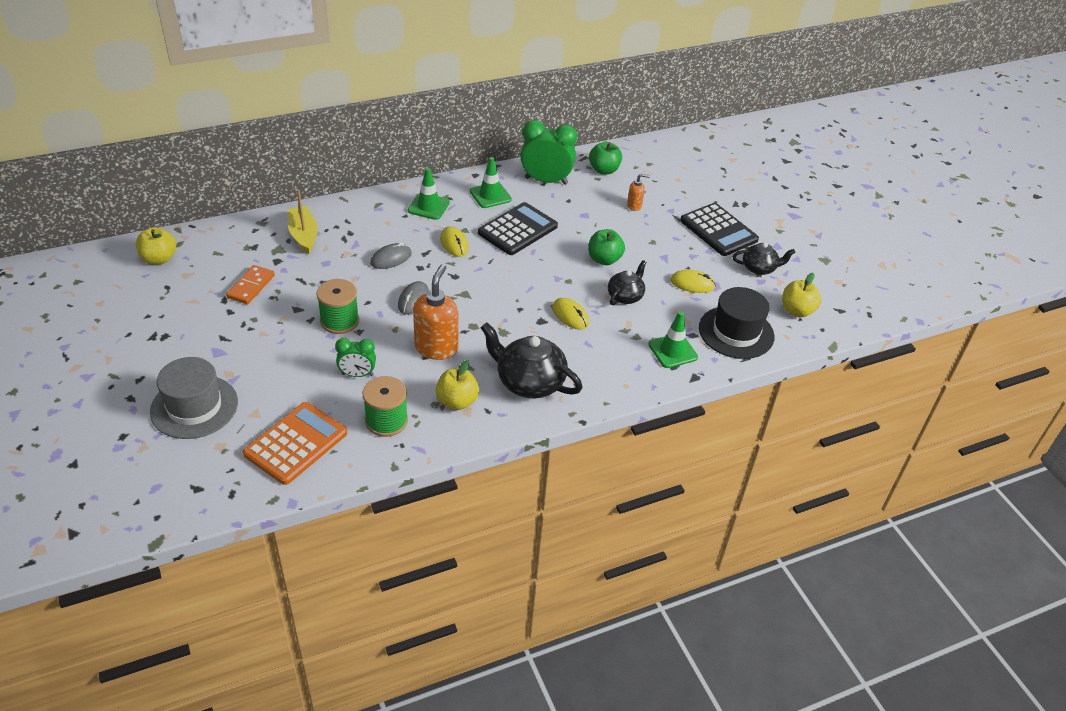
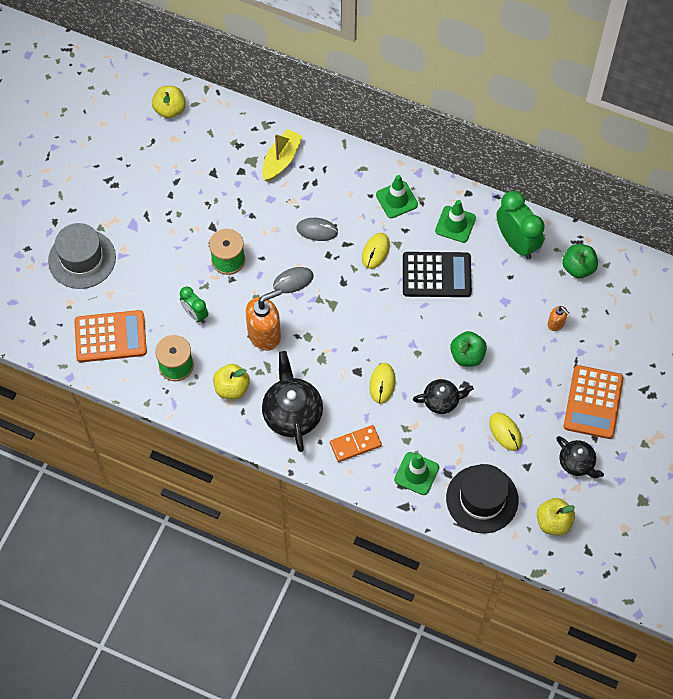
camera: 50 degrees right, 20 degrees up
(251, 286) = (203, 182): orange domino -> orange domino (355, 444)
(718, 230) = (593, 402): black calculator -> orange calculator

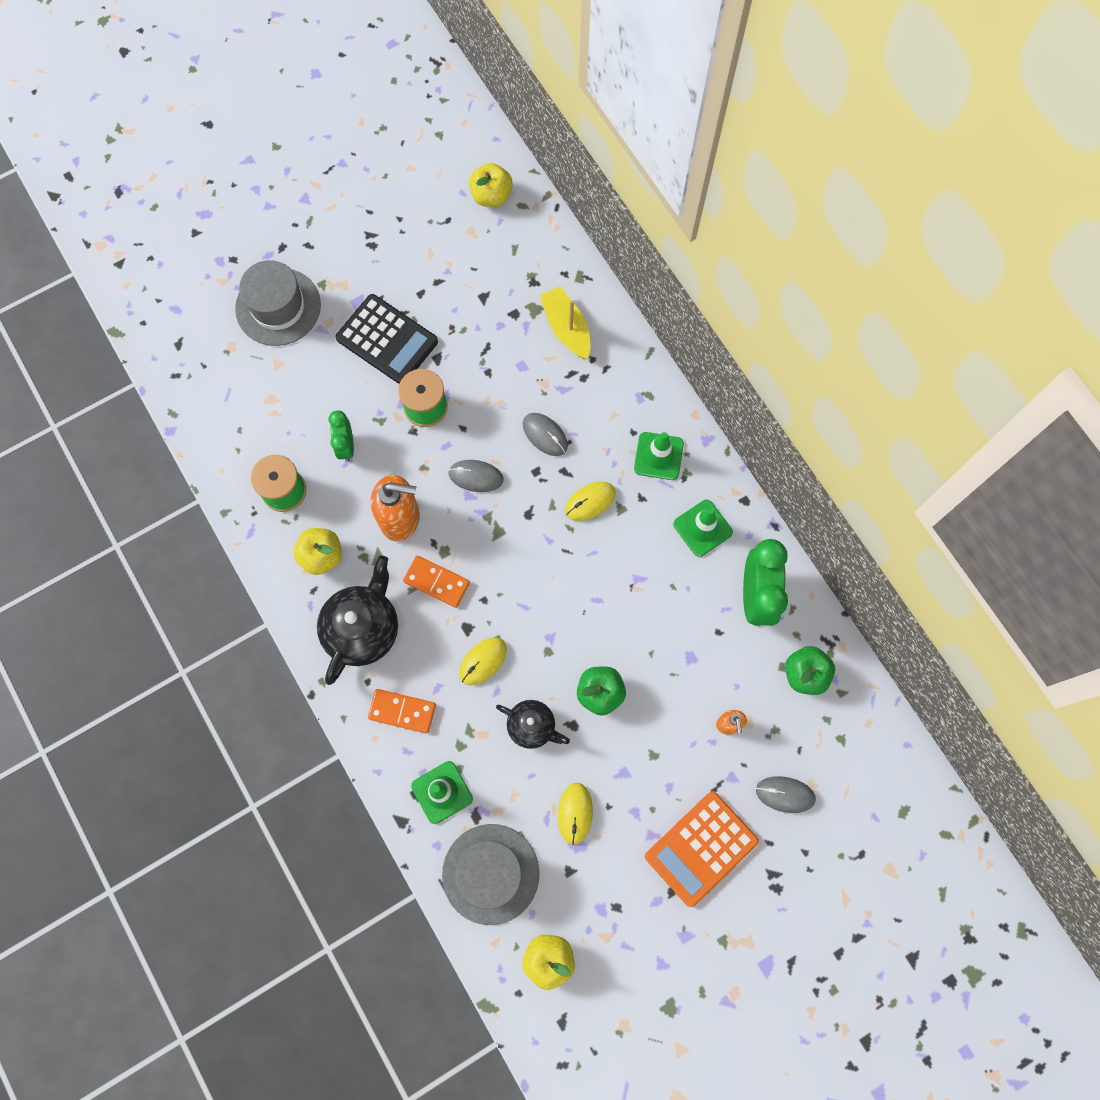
camera: 35 degrees right, 10 degrees up
(110, 337) = (242, 413): orange calculator -> none
(281, 160) = (566, 328): yellow boat -> yellow boat turned 90 degrees counterclockwise
(317, 357) = (437, 582): none -> orange domino
(436, 275) = (637, 574): black calculator -> black calculator (387, 340)
(482, 499) = (490, 874): black hat -> grey hat
(577, 463) = (628, 908): black teapot -> none
(618, 341) = (785, 794): none -> grey mouse

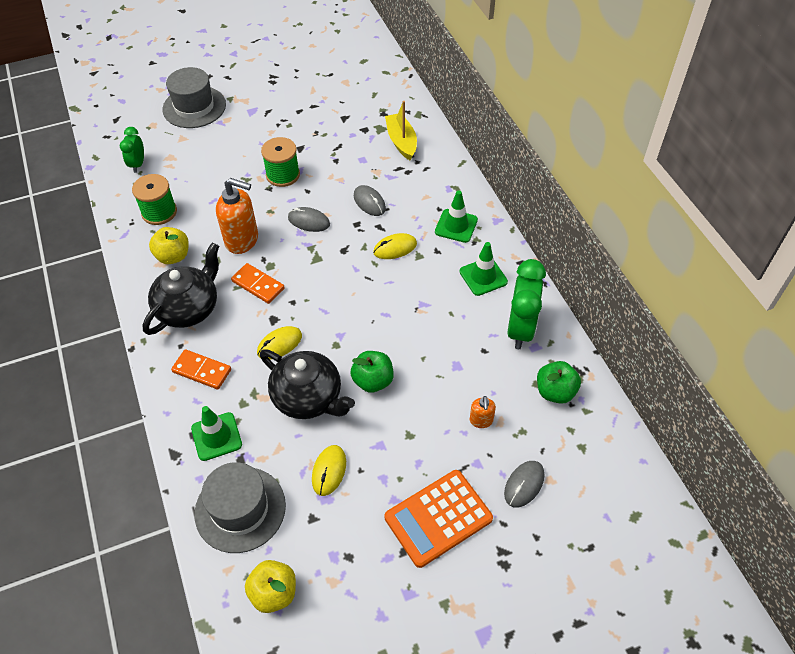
camera: 10 degrees right, 20 degrees down
(346, 446) = (215, 191): green clock -> green clock (138, 164)
(387, 340) = (266, 133): black calculator -> none
(491, 196) = (365, 65): yellow apple -> none
(532, 726) = (308, 397): black teapot -> black teapot, size x1.68
(785, 794) = (524, 484): grey mouse -> grey mouse turned 75 degrees counterclockwise

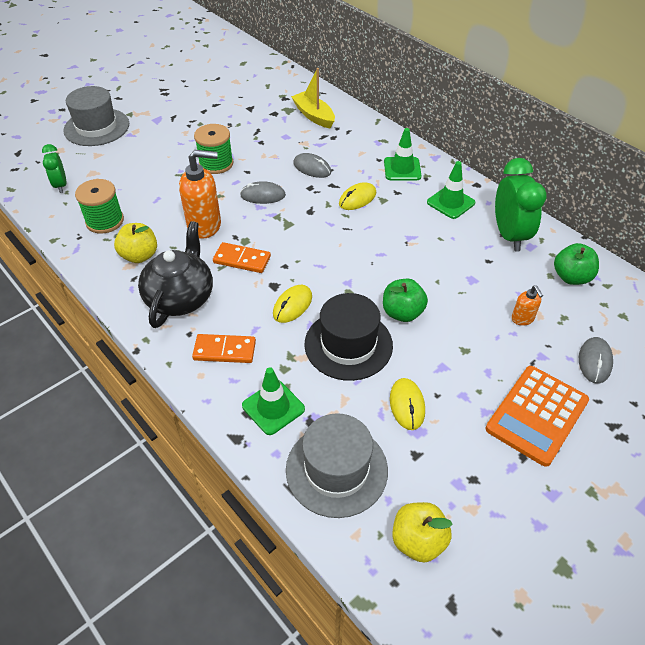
camera: 20 degrees left, 5 degrees down
(308, 397) = (348, 344): black teapot -> black hat

